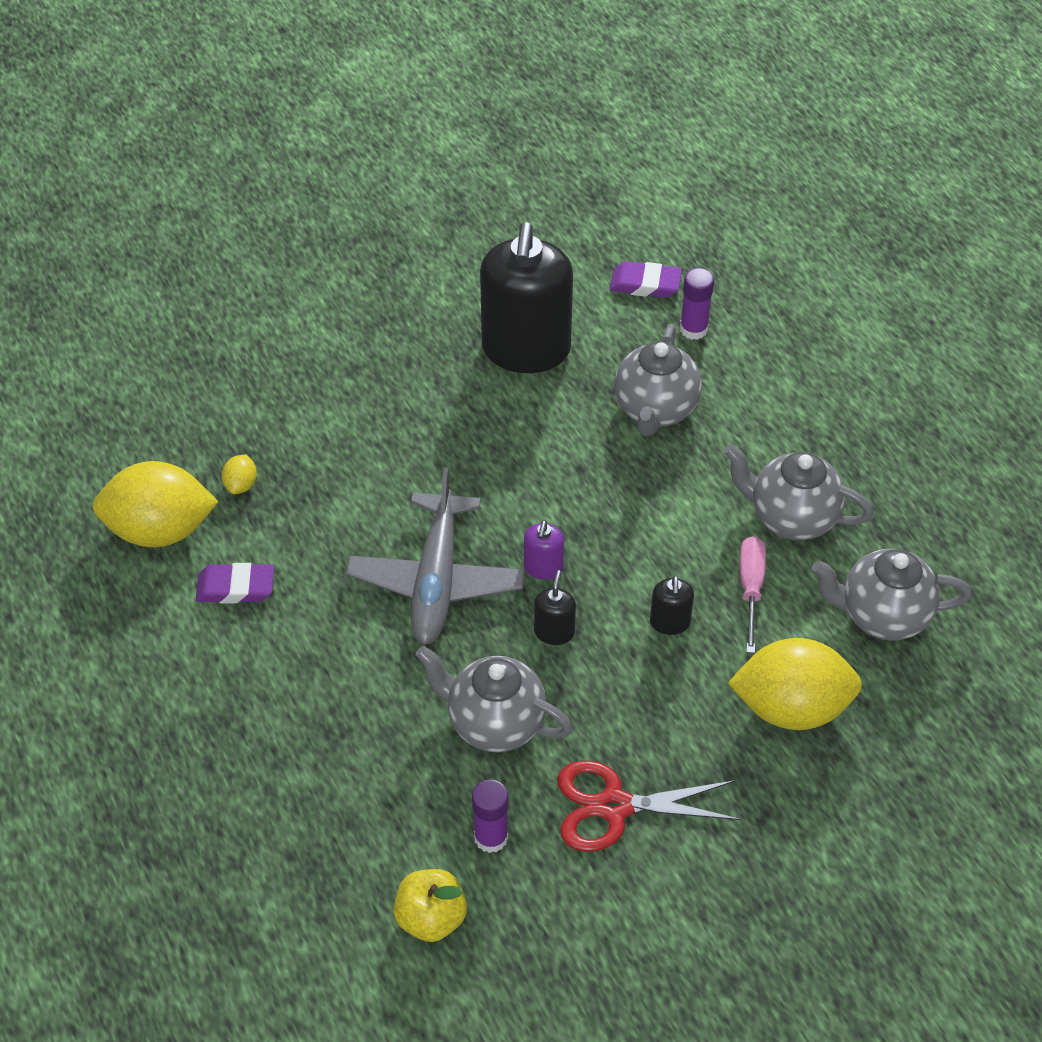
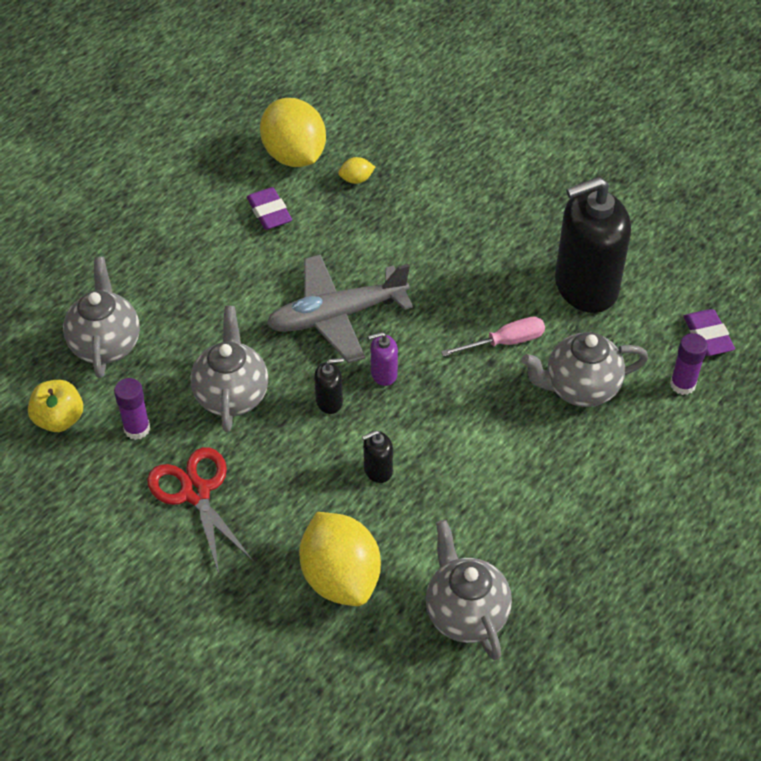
camera: 65 degrees right, 0 degrees up
(750, 589) = (440, 512): pink screwdriver -> pink screwdriver (505, 342)
(791, 517) = (528, 517): grey teapot -> grey teapot (106, 344)

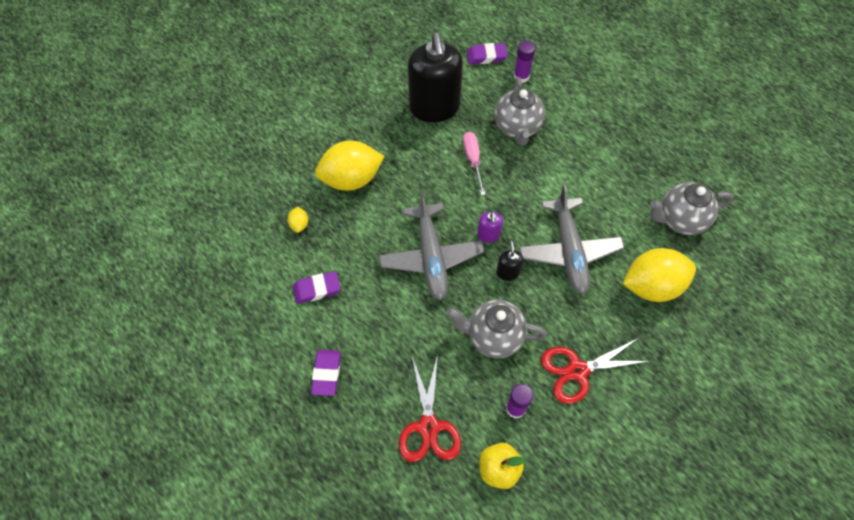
camera: 80 degrees left, 10 degrees up
(106, 344) = (428, 426): grey teapot -> red scissors
(162, 241) = (326, 373): none -> purple eraser
(294, 155) = (260, 263): yellow lemon -> yellow lemon (351, 179)
(378, 470) = (569, 251): black soap dispenser -> grey plane

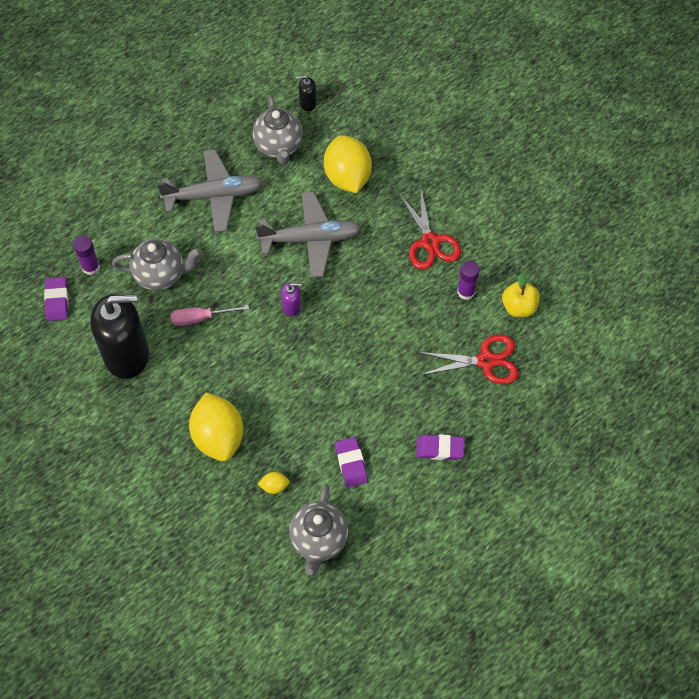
camera: 90 degrees left, 0 degrees up
(431, 257) = (315, 358): grey plane -> grey plane (214, 196)
(493, 336) = (399, 307): grey teapot -> grey teapot (319, 540)
(507, 272) = (333, 292): black soap dispenser -> black soap dispenser (307, 103)

